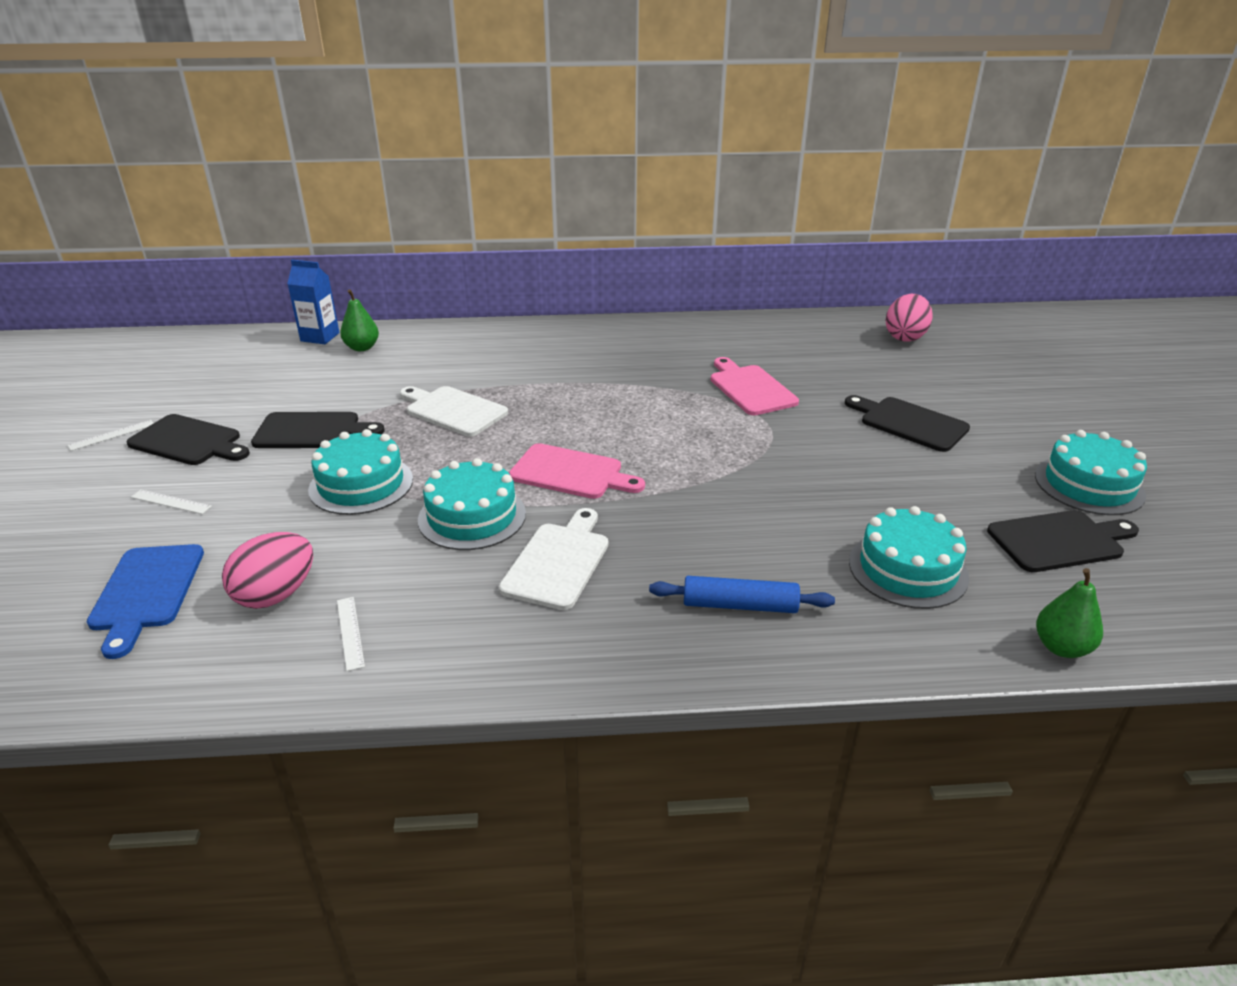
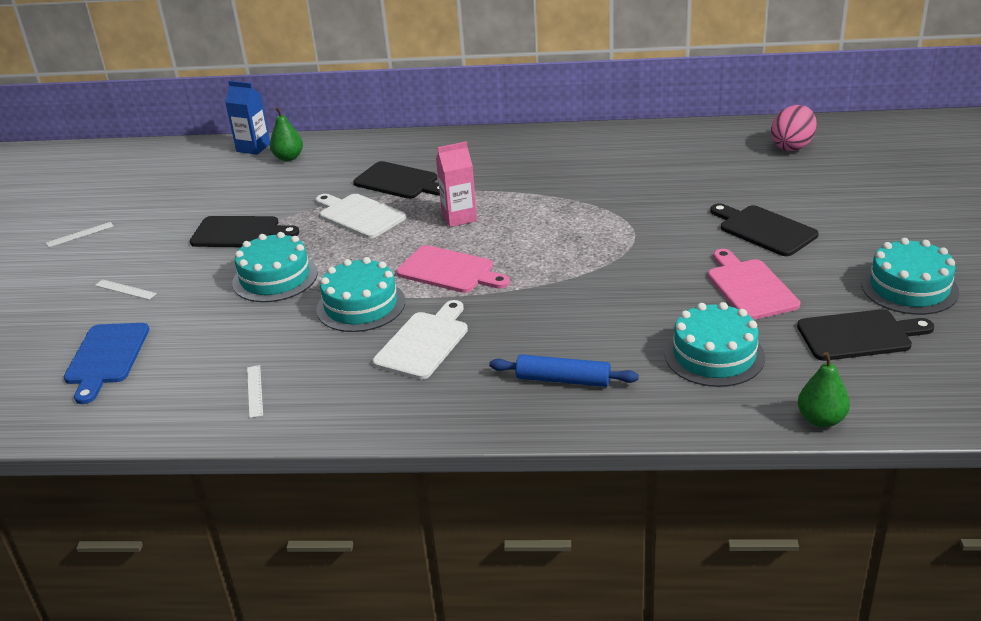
camera: 10 degrees right, 0 degrees up
(189, 441) = (140, 240): black cutting board -> black cutting board (399, 182)
(276, 595) = (202, 362): pink egg -> none
(569, 412) = (459, 217): none -> pink carton
(750, 388) = (627, 196): pink cutting board -> pink cutting board (749, 287)

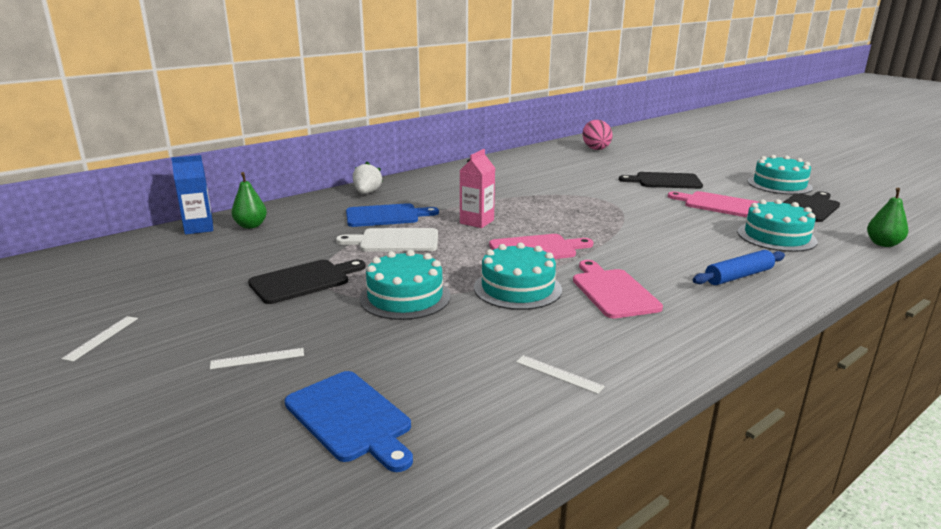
camera: 45 degrees left, 10 degrees down
(399, 182) = (386, 216): black cutting board -> blue cutting board
(423, 343) = (613, 291): white cutting board -> pink cutting board
(431, 145) = (367, 193): none -> white strawberry

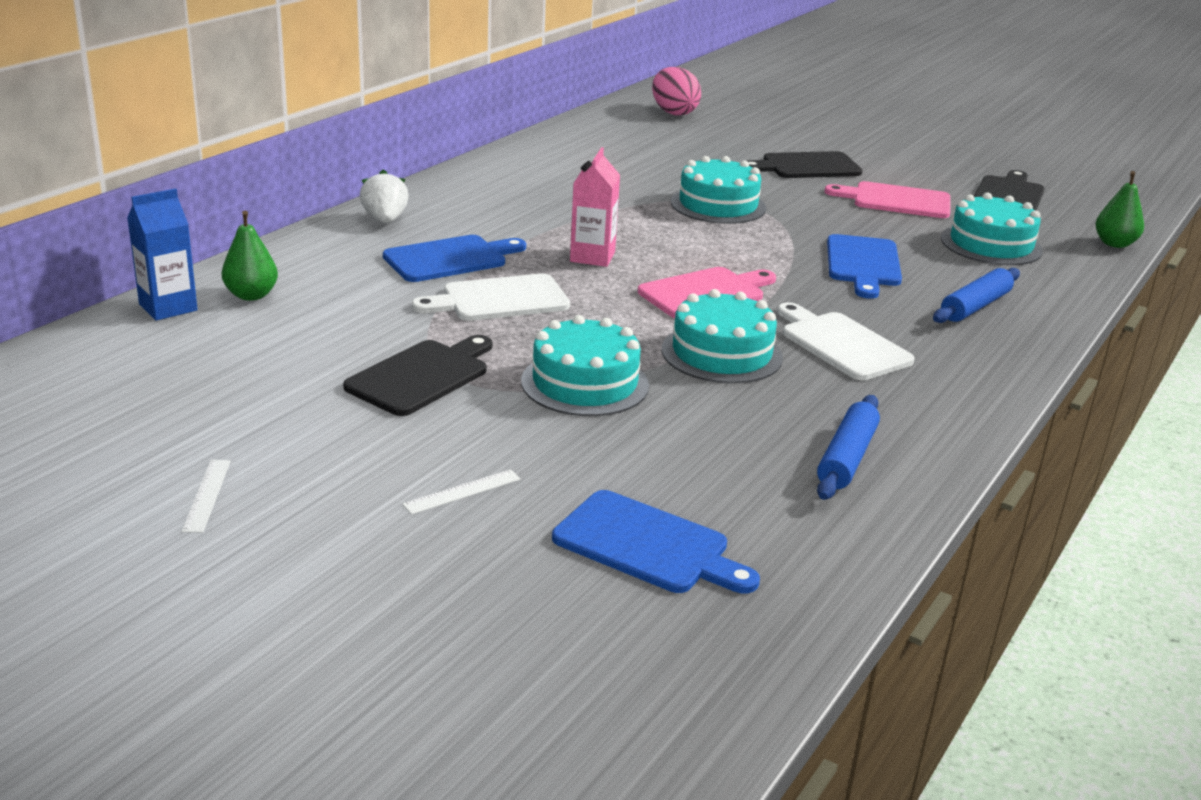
camera: 20 degrees left, 5 degrees up
(558, 374) = (846, 458): white ruler -> blue rolling pin
(613, 291) = (841, 344): pink cutting board -> white cutting board
(666, 241) = (863, 264): none -> blue cutting board
(779, 184) = (956, 161): turquoise cake -> turquoise cake (718, 205)

